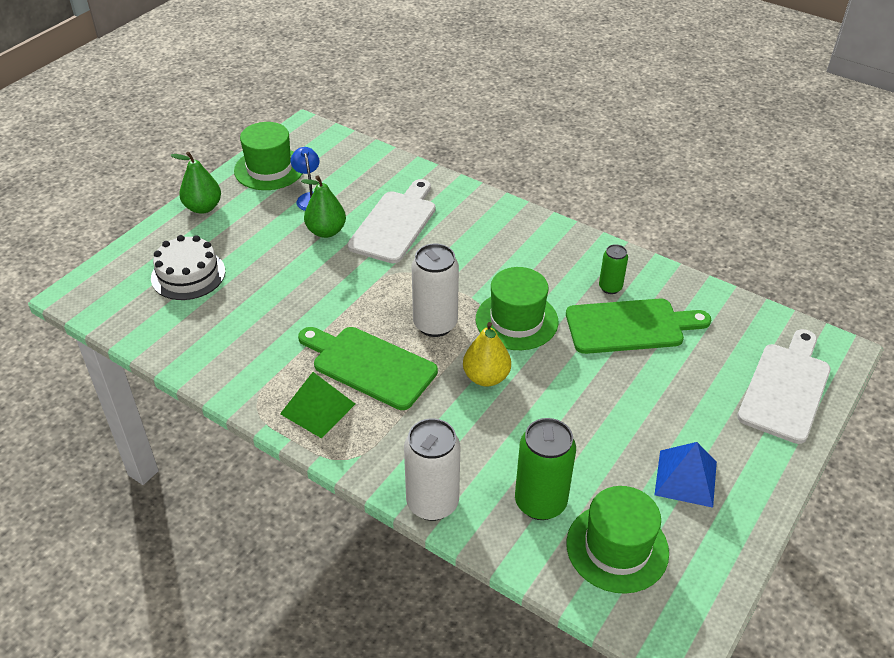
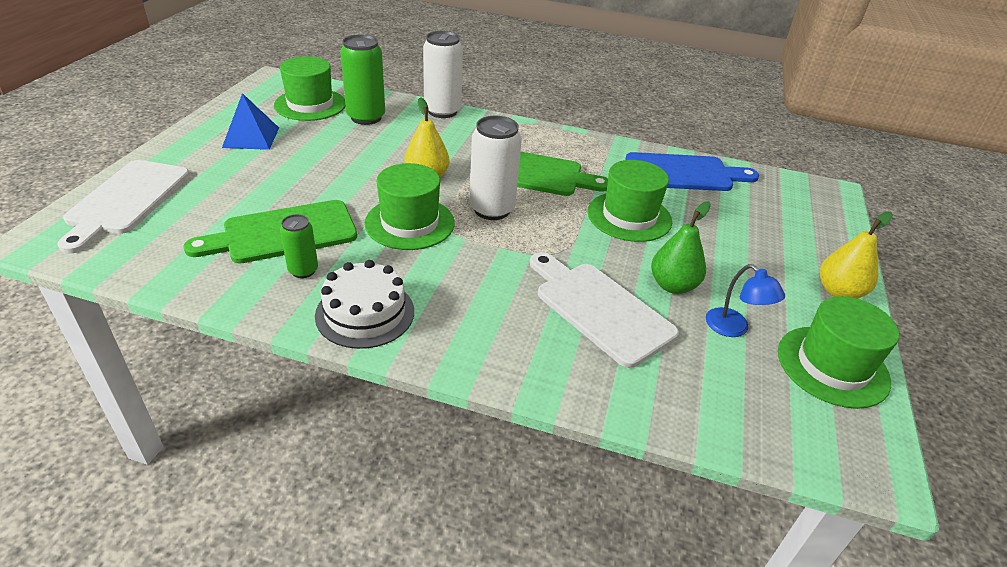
camera: 160 degrees right, 5 degrees down
(188, 274) = (761, 220): white cake -> white cake (365, 313)
(203, 207) = (839, 292): green pear -> yellow pear
(205, 341) = (683, 173): none -> blue cutting board
(309, 297) = (629, 216): none -> green hat
(317, 408) = (555, 145): green pyramid -> none
(395, 224) = (599, 309): white cutting board -> white cutting board turned 135 degrees clockwise

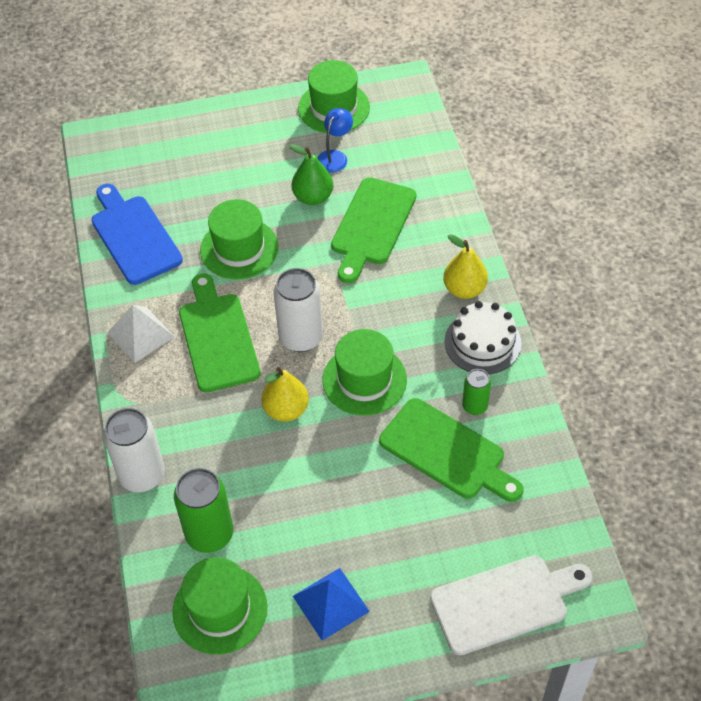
camera: 115 degrees left, 15 degrees up
(569, 145) = (140, 334): none -> white pyramid
(599, 309) = (372, 225): white cutting board -> green cutting board
(839, 292) = (248, 115): yellow pear -> yellow pear (464, 289)

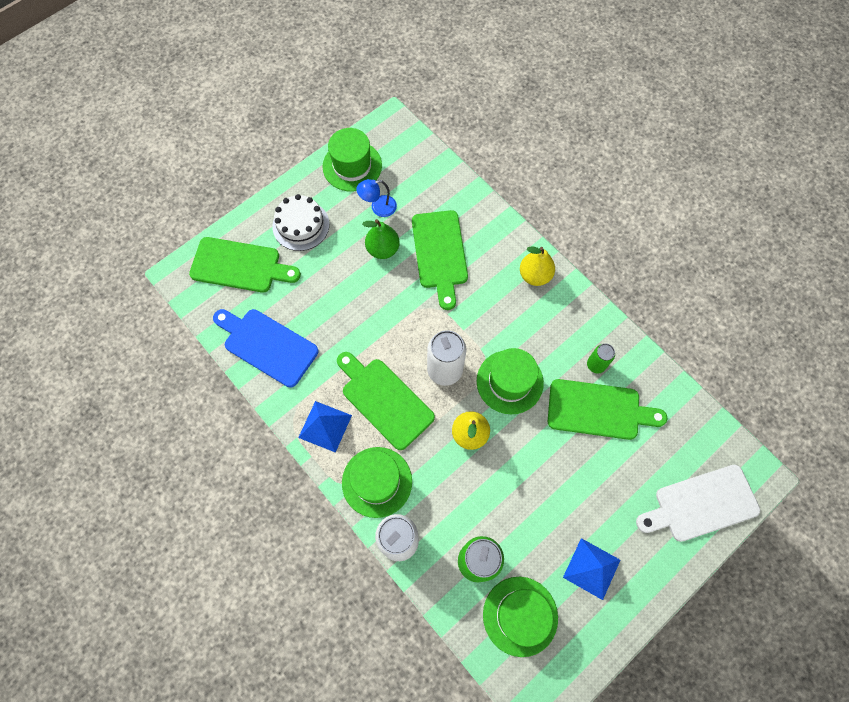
camera: 30 degrees left, 15 degrees up
(140, 334) = (325, 426): white pyramid -> blue pyramid
(156, 154) = (240, 266): none -> green cutting board
(239, 248) = (354, 318): green hat -> green hat (377, 482)
(335, 156) = (378, 207): blue lamp -> blue lamp turned 105 degrees counterclockwise
(482, 342) = (571, 312): white cake -> white cake (301, 225)
(504, 603) = (701, 504): white cutting board -> white cutting board turned 150 degrees counterclockwise

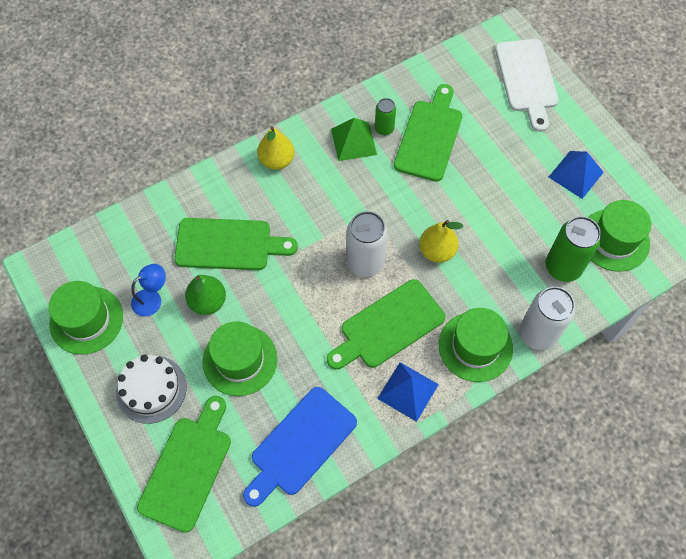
camera: 80 degrees left, 5 degrees down
(378, 207) = (152, 299): blue lamp -> blue lamp turned 120 degrees counterclockwise
(509, 382) = (388, 205): green hat -> green hat (240, 360)
(573, 339) = (353, 141): none -> green pyramid

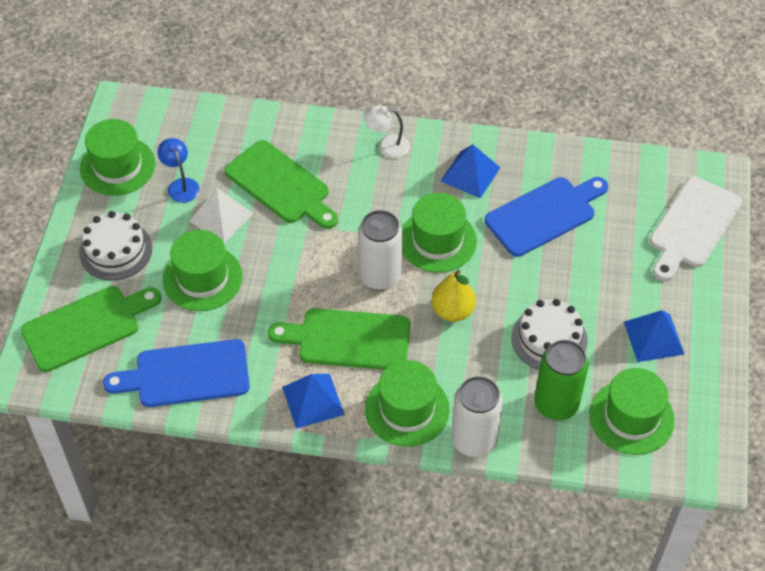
camera: 40 degrees right, 10 degrees down
(152, 299) = (181, 185): blue lamp -> blue lamp turned 120 degrees counterclockwise
(208, 302) = (221, 217): green pear -> white pyramid
(277, 160) = (387, 146): yellow pear -> white lamp
(353, 141) = (470, 174): green pyramid -> blue pyramid
(378, 207) = (437, 241): none -> green hat
(384, 129) = (508, 181): green can -> none
(429, 137) = (544, 215): green cutting board -> blue cutting board
(515, 224) = (549, 339): none -> white cake

